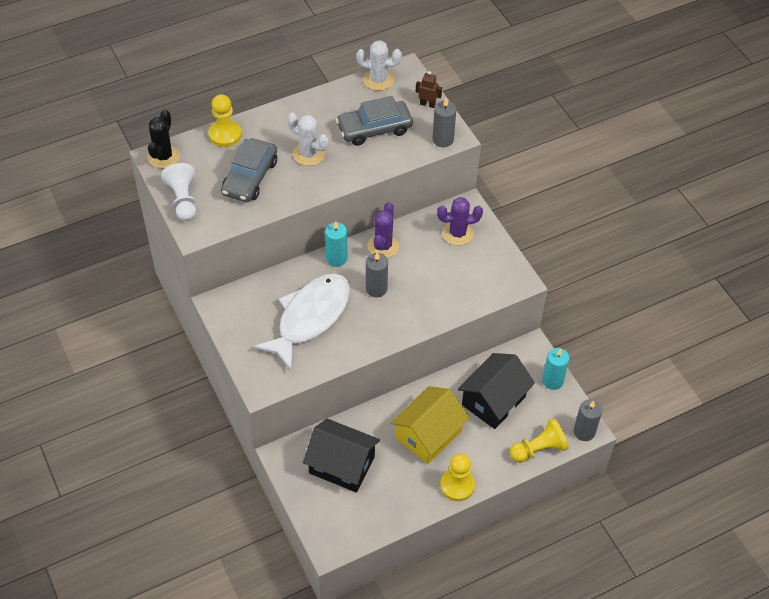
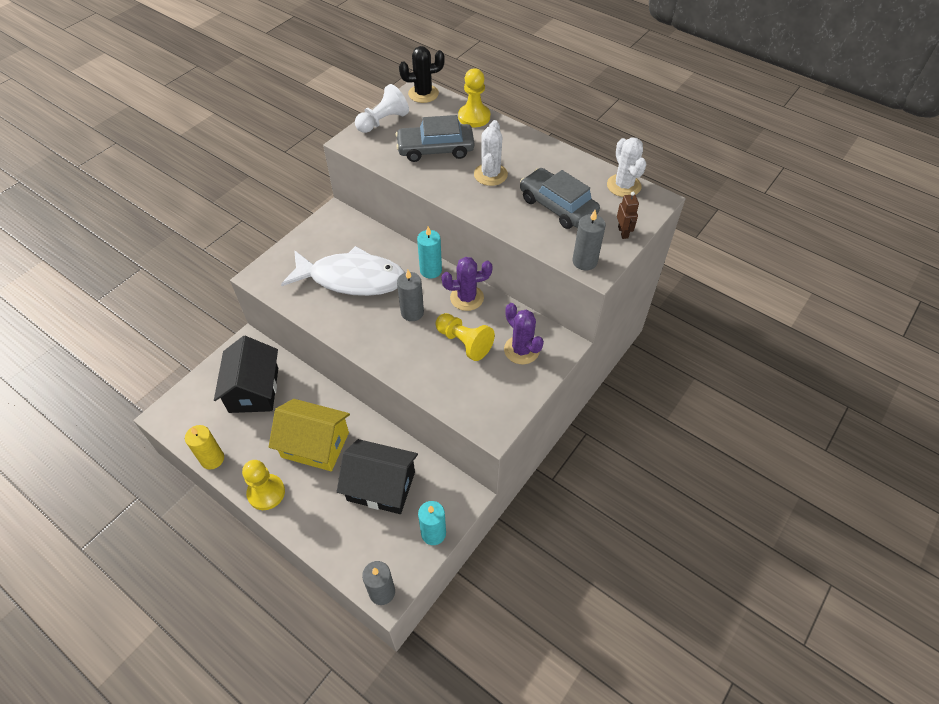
camera: 65 degrees right, 0 degrees up
(400, 518) = (212, 459): none -> yellow candle
(538, 449) = (340, 553): yellow pawn -> yellow pawn (464, 342)

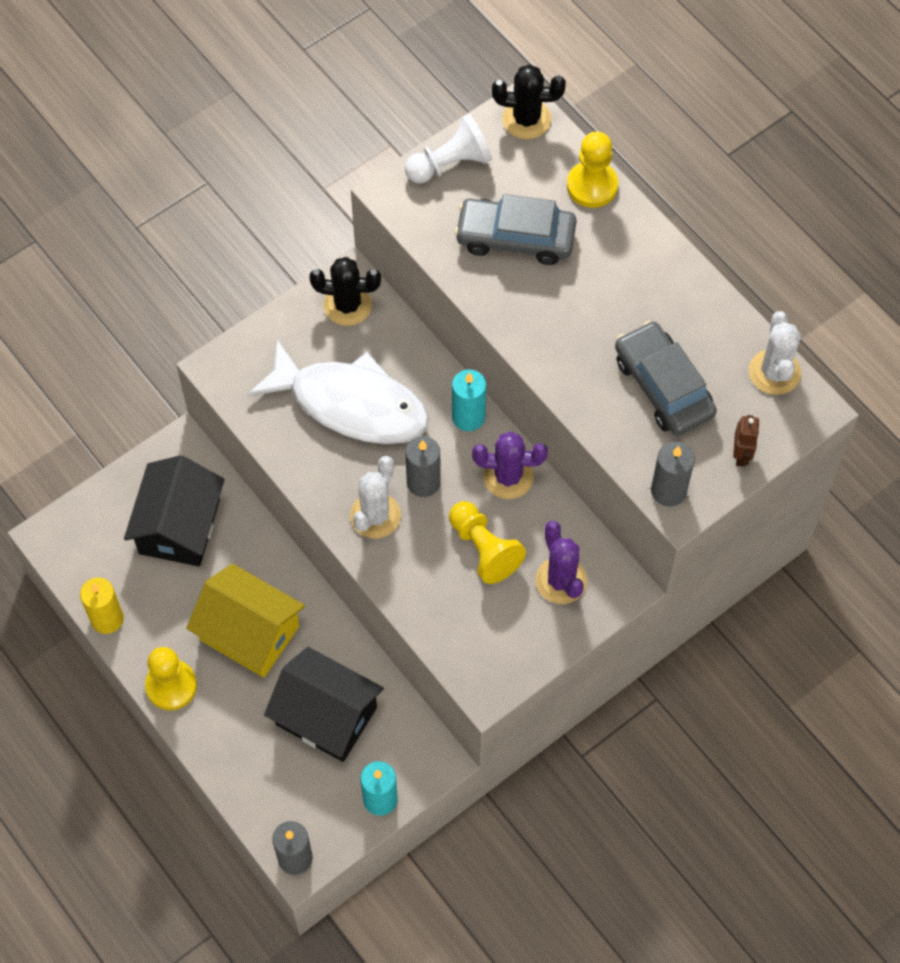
camera: 15 degrees right, 10 degrees up
(336, 227) = (347, 305): none -> black cactus
(490, 174) = (583, 305): white cactus -> white cactus (375, 516)

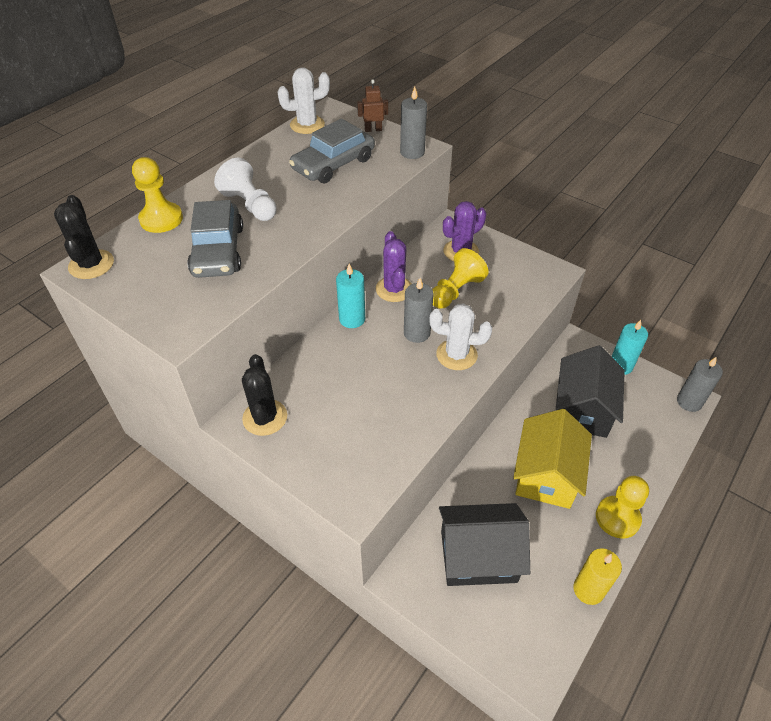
camera: 105 degrees left, 15 degrees down
(351, 404) = (363, 392): white fish -> none
(450, 164) = (142, 302): white pawn -> white pawn (250, 205)

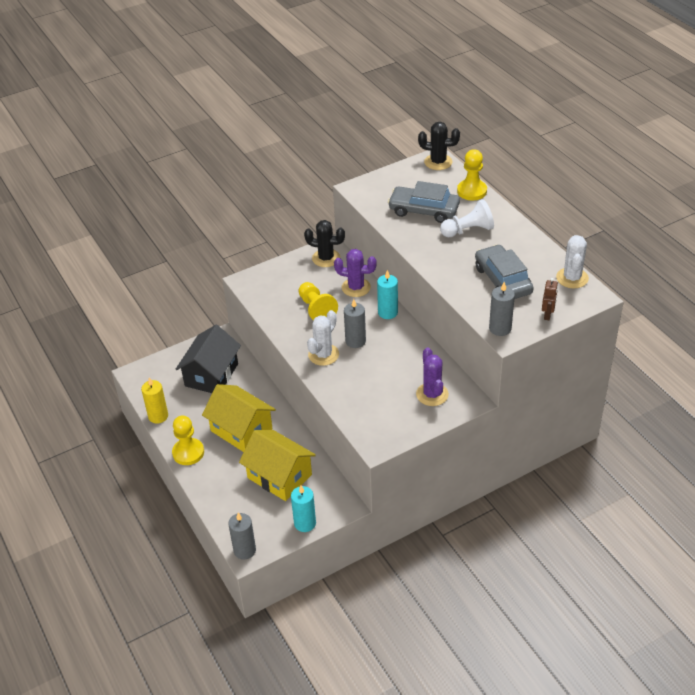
camera: 115 degrees right, 5 degrees down
(394, 289) = (407, 342): purple cactus -> purple cactus (356, 287)
(456, 291) = (386, 375): yellow pawn -> yellow pawn (316, 309)
(583, 409) = (279, 476): black house -> yellow house

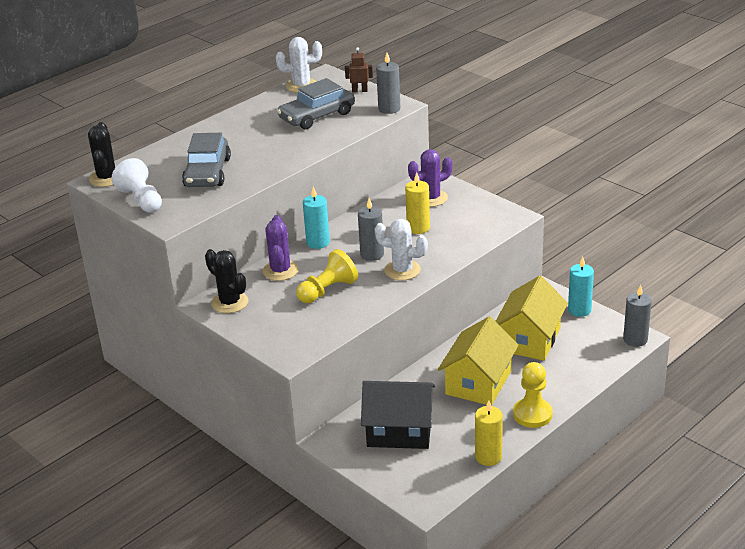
camera: 105 degrees left, 10 degrees down
(326, 258) = (230, 302): black cactus -> black cactus turned 45 degrees counterclockwise
(384, 376) = (418, 228): none -> yellow candle
(468, 230) = (239, 143): white pawn -> white pawn (141, 200)
(472, 191) = (165, 150): yellow pawn -> none

